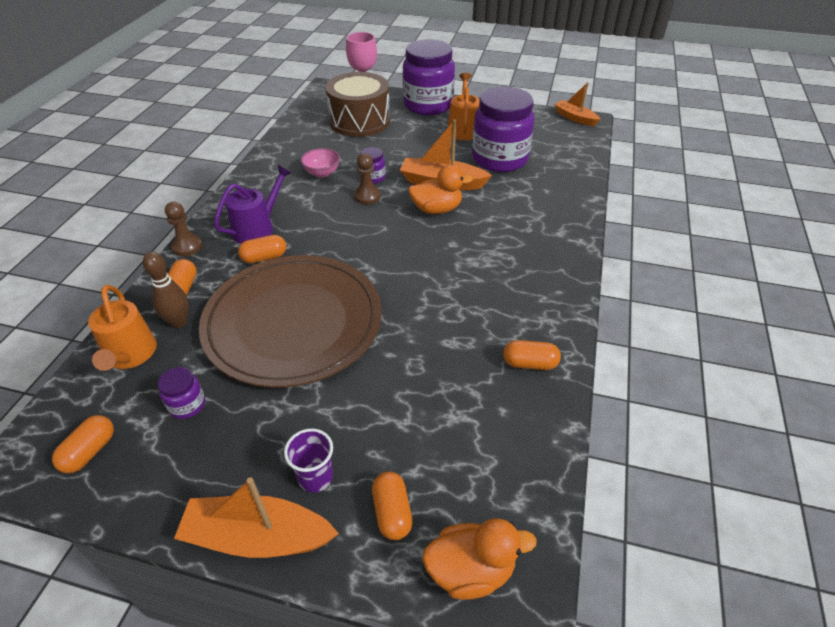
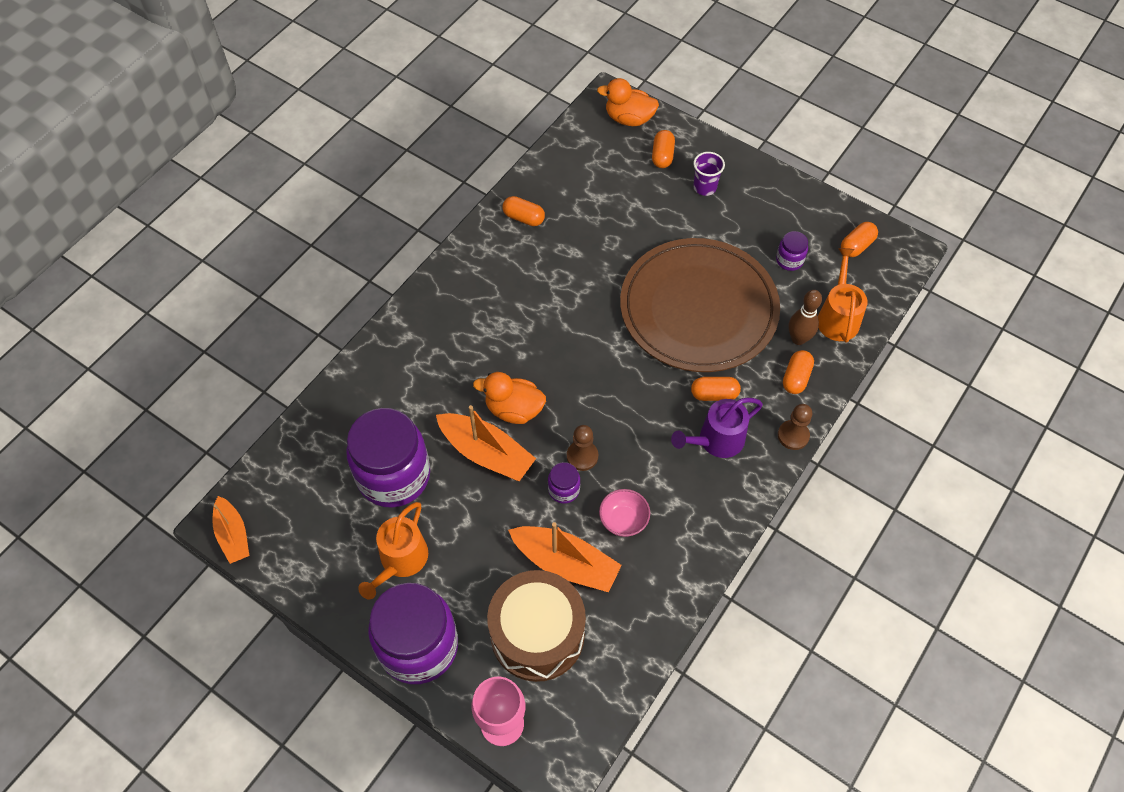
camera: 160 degrees left, 15 degrees up
(258, 537) = (745, 166): orange boat -> orange boat (565, 563)

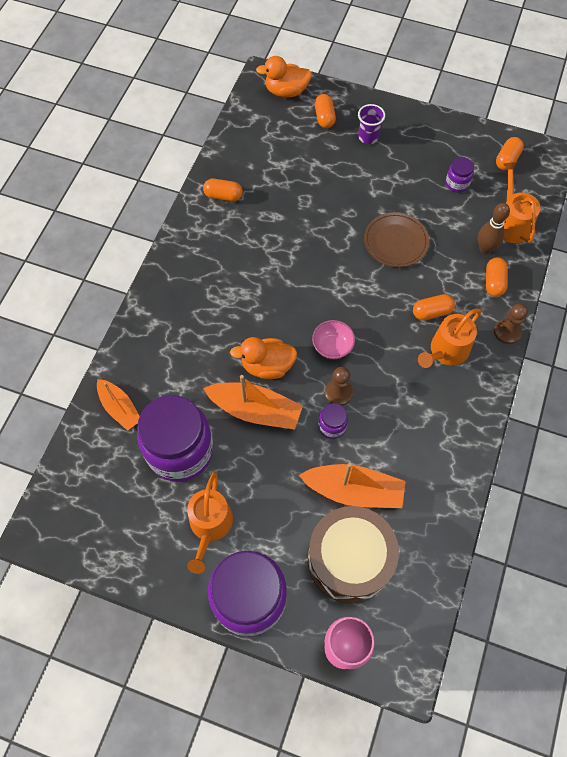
camera: 15 degrees left, 5 degrees up
(233, 535) = (51, 542): orange boat -> orange boat (119, 408)
(623, 520) = (391, 440): pink bowl -> pink bowl (332, 347)
(698, 308) = (395, 241): brown plate -> brown plate, size x0.47
(716, 440) = (446, 351): purple watering can -> orange watering can

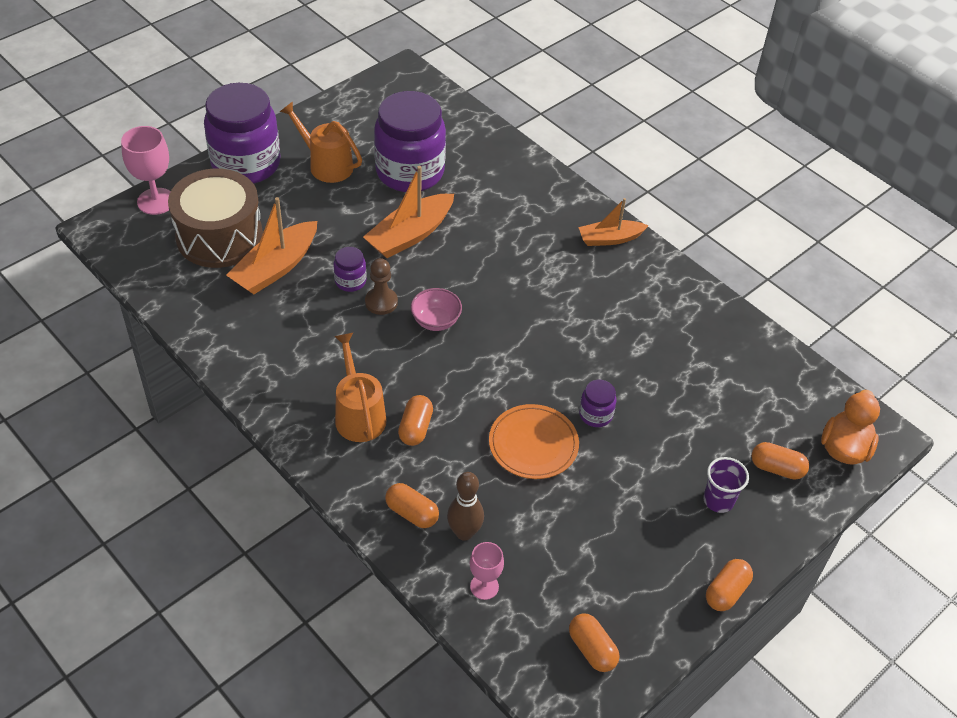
camera: 115 degrees right, 15 degrees down
(119, 408) = (482, 150): orange boat -> orange boat (610, 239)
(223, 196) = (695, 315): orange capsule -> orange capsule (726, 592)
(267, 366) = (451, 262): orange duck -> none
(395, 241) = (533, 444): brown plate -> orange plate
(457, 184) = (584, 560): purple jar -> purple jar (595, 415)
(507, 332) = (339, 486): brown pawn -> none
(511, 223) = (484, 586): orange watering can -> pink goblet

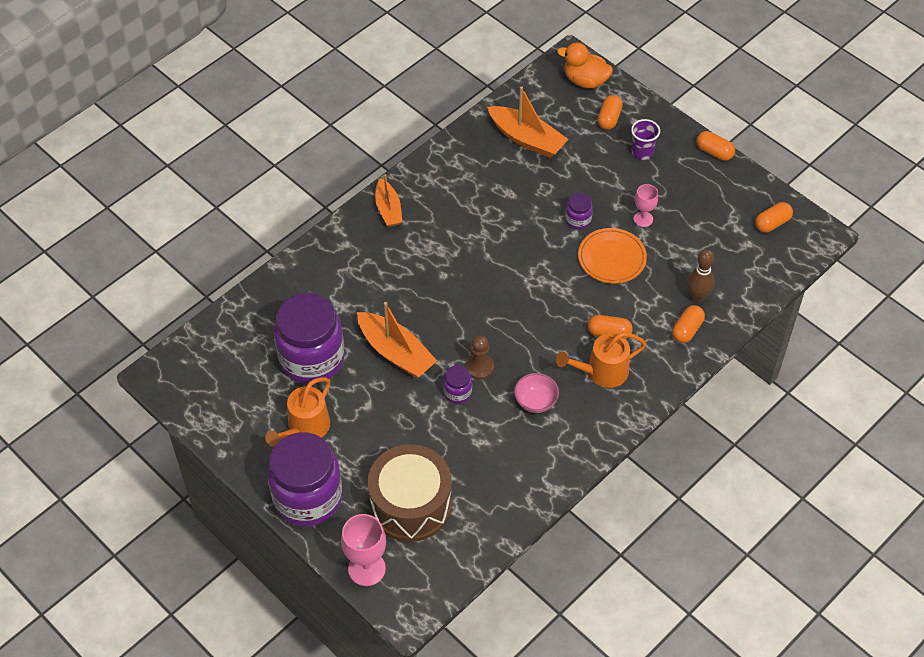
camera: 90 degrees left, 5 degrees up
(276, 267) = (446, 452): orange boat -> orange boat (527, 139)
(436, 321) = (496, 327): pink bowl -> pink bowl (535, 401)
(484, 586) = (738, 283): pink goblet -> pink goblet (643, 219)

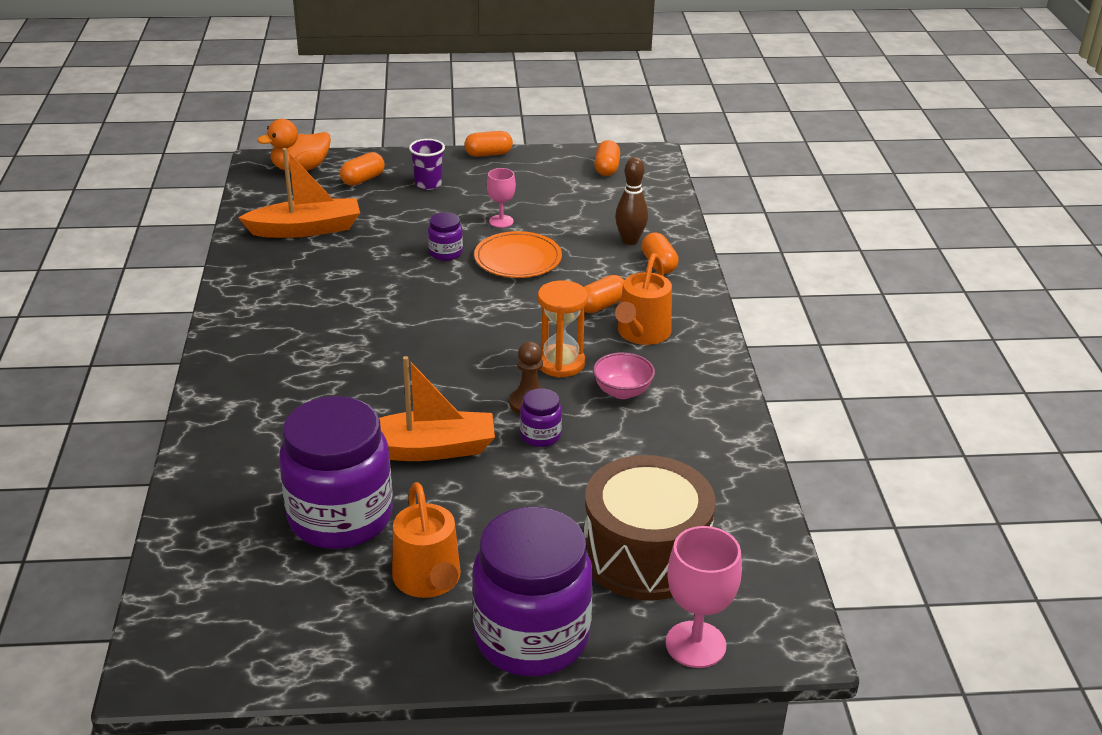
camera: 50 degrees left, 20 degrees down
(388, 209) = (238, 351): orange boat -> none
(531, 355) = (560, 363): none -> orange hourglass
(609, 118) = (363, 179): orange capsule -> orange capsule turned 75 degrees clockwise

